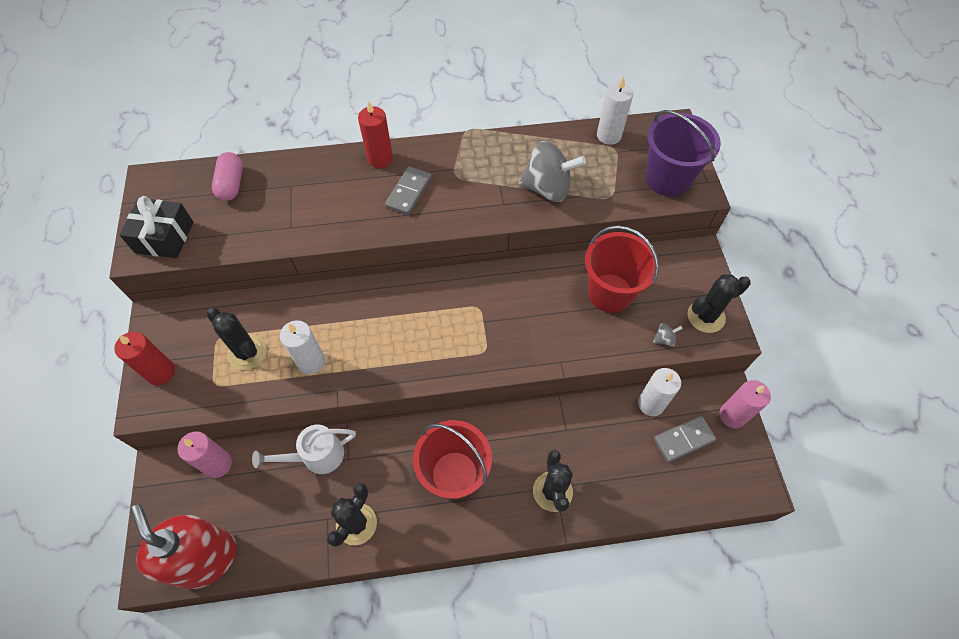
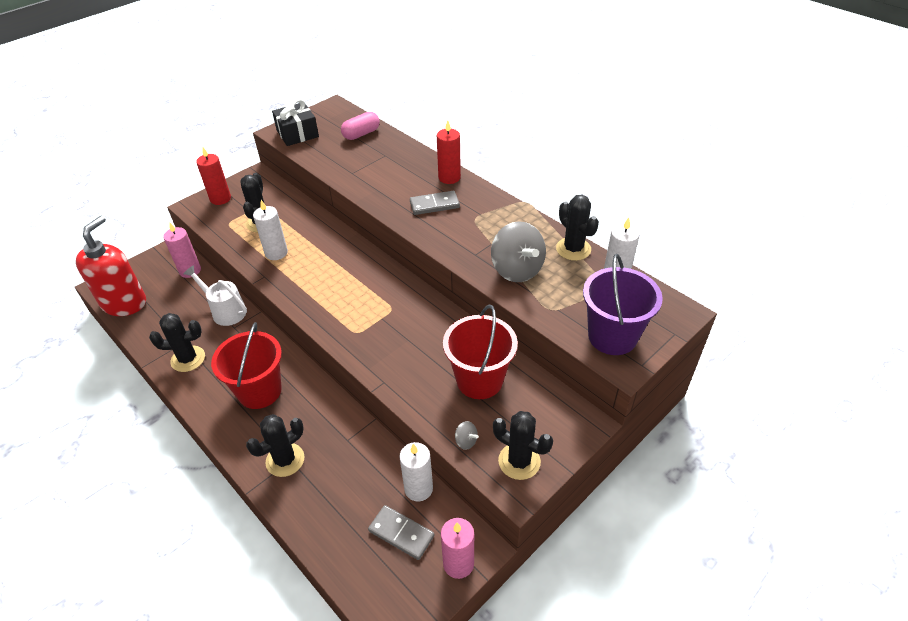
camera: 55 degrees right, 15 degrees down
(555, 138) = (573, 249): none -> black cactus

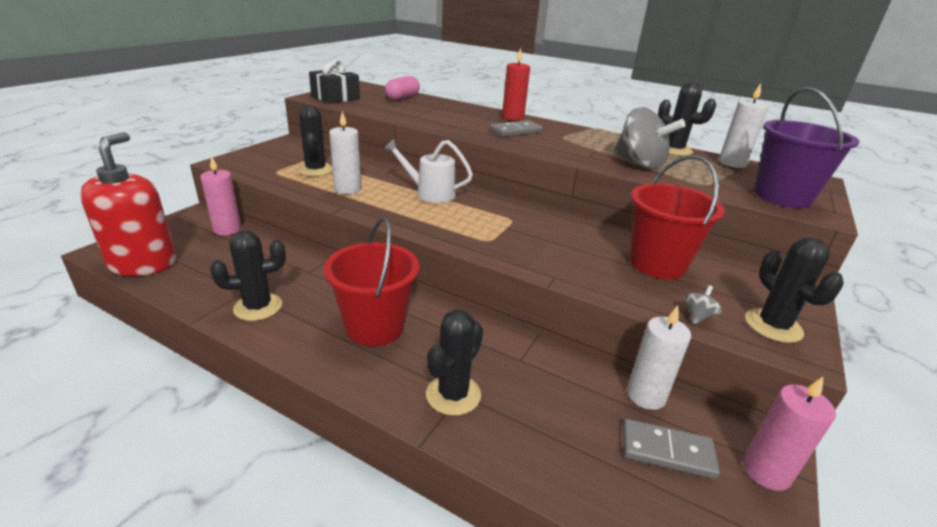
camera: 20 degrees left, 15 degrees down
(220, 199) = (256, 156): red candle -> none
(225, 311) = (289, 258): white watering can -> white watering can (429, 193)
(466, 441) = (698, 316): grey spinning top -> grey spinning top turned 75 degrees counterclockwise
(519, 461) = (773, 326): black cactus -> black cactus turned 60 degrees clockwise

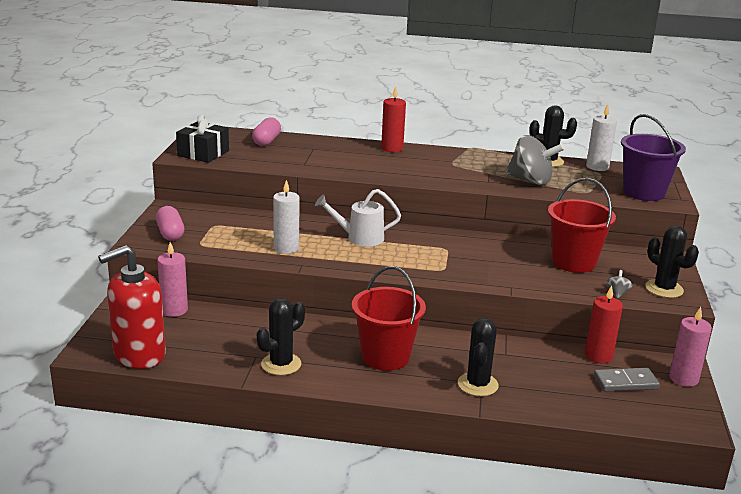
camera: 20 degrees left, 5 degrees down
(143, 263) = (139, 354): red soap dispenser -> red soap dispenser turned 105 degrees counterclockwise
(262, 159) = (170, 233): none -> pink capsule
(315, 170) = (235, 235): black cactus -> none
(515, 131) = (409, 165): grey domino -> none
(646, 395) = (598, 356): white candle -> red candle

